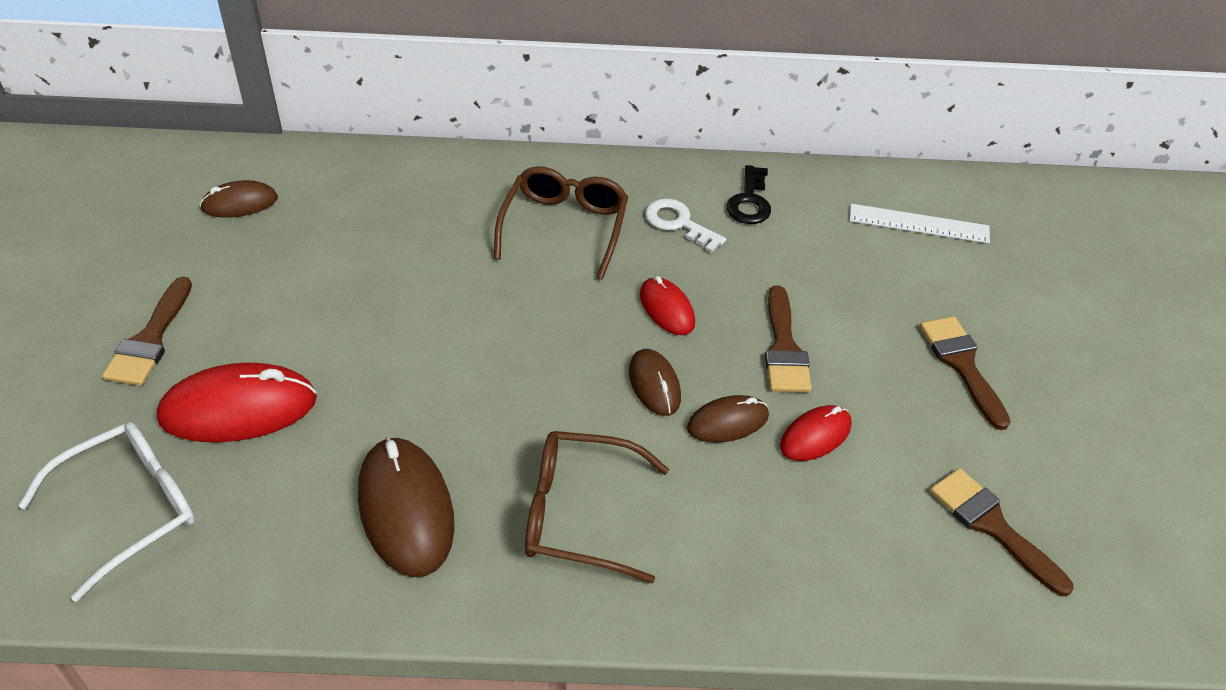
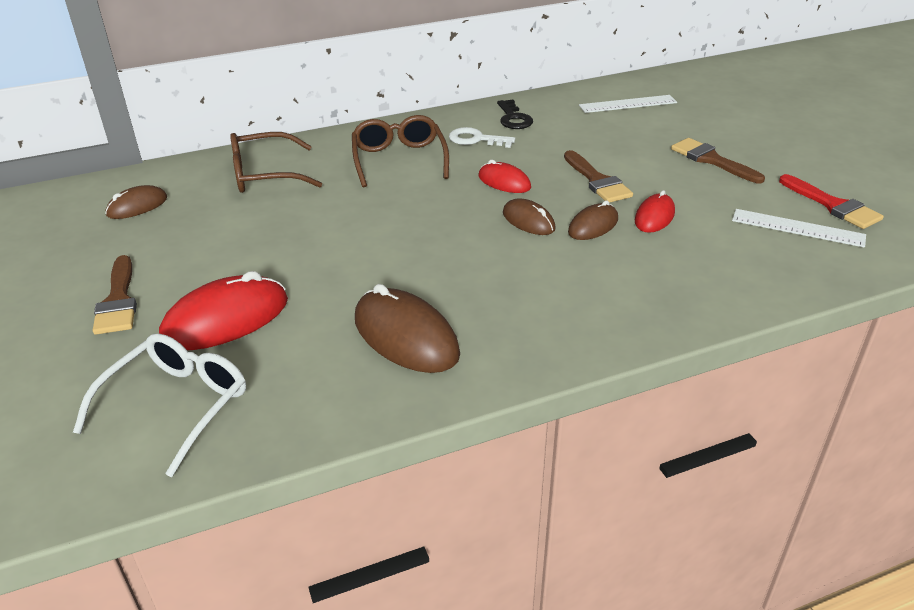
camera: 20 degrees left, 10 degrees down
(579, 514) = (534, 301): brown glasses -> brown glasses (265, 175)
(992, 526) = (797, 228): brown brush -> white ruler
(1072, 505) = (833, 205): none -> red brush

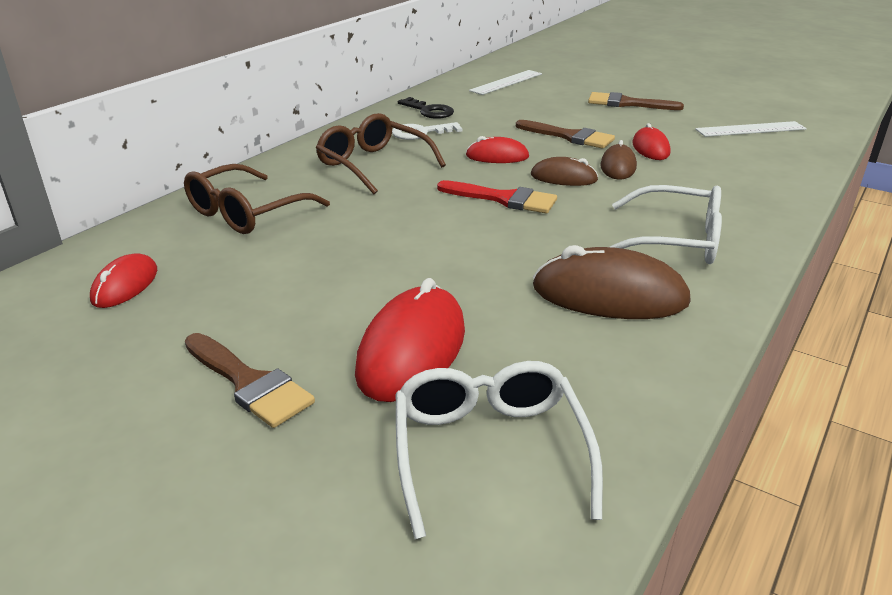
camera: 35 degrees left, 5 degrees down
(137, 206) = (125, 285): brown mouse -> red mouse
(529, 313) = (675, 240): none -> white glasses
(833, 205) = (747, 111): red brush -> red brush (504, 199)

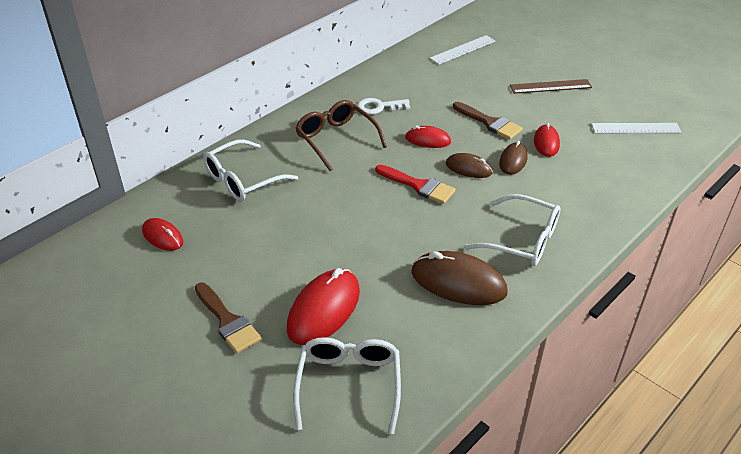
camera: 10 degrees right, 10 degrees up
(125, 285) = (162, 236): red mouse -> red mouse turned 75 degrees counterclockwise
(247, 213) = (242, 180): brown glasses -> white glasses
(429, 111) = (391, 81): black key -> none
(627, 103) = (550, 86): brown brush -> brown ruler

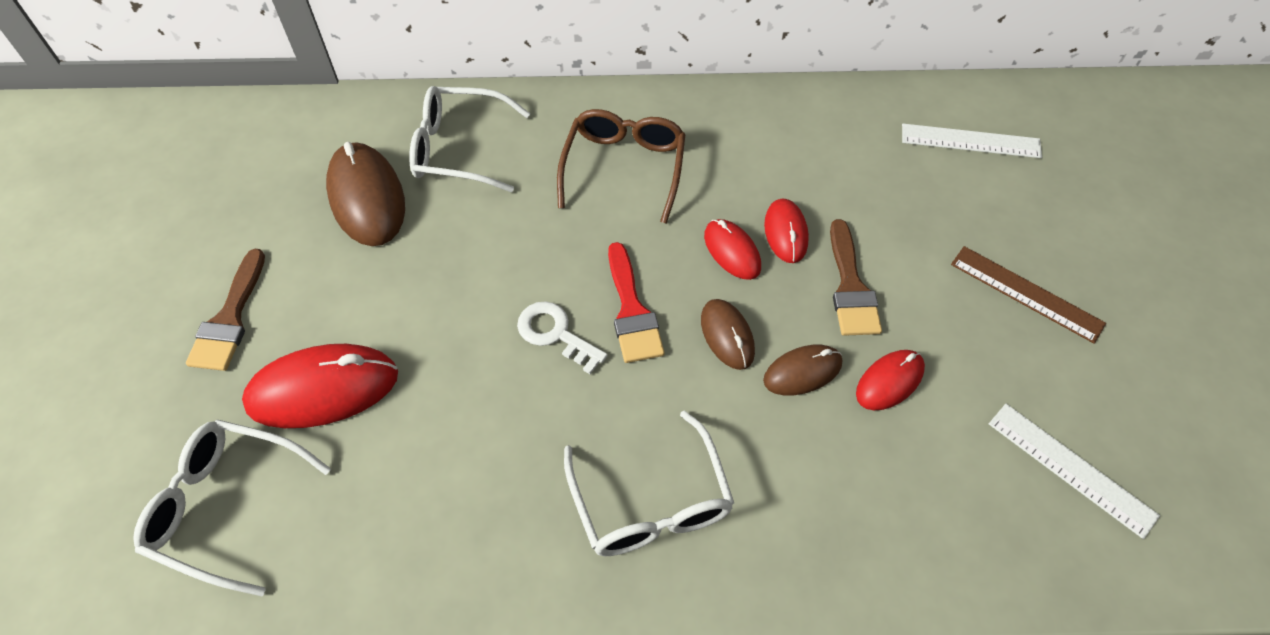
camera: 45 degrees right, 15 degrees up
(162, 236) = (304, 163): red mouse -> red mouse (786, 233)
(349, 384) = (227, 507): white glasses -> white glasses turned 120 degrees counterclockwise
(379, 107) = (735, 156): white key -> white key (555, 333)
(458, 282) = (496, 489): brown mouse -> brown mouse (367, 198)

